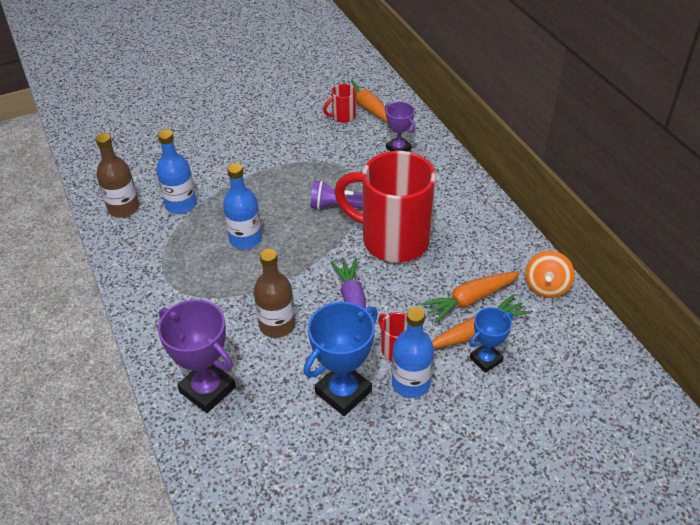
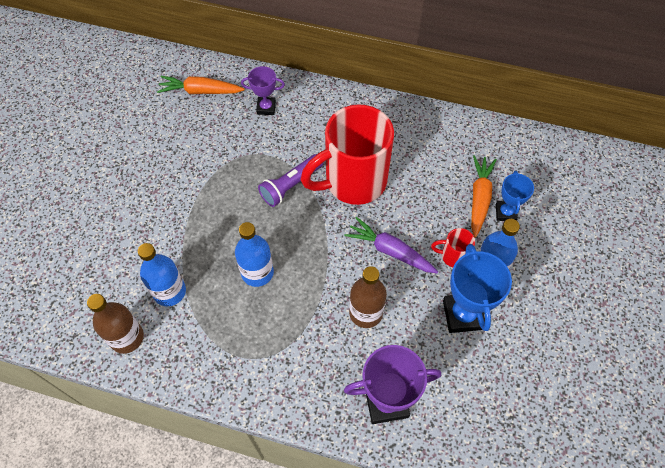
camera: 50 degrees left, 15 degrees up
(342, 116) = (191, 113): red mug -> none
(470, 300) = (449, 181): orange carrot -> none
(546, 287) = (476, 133): orange spinning top -> none

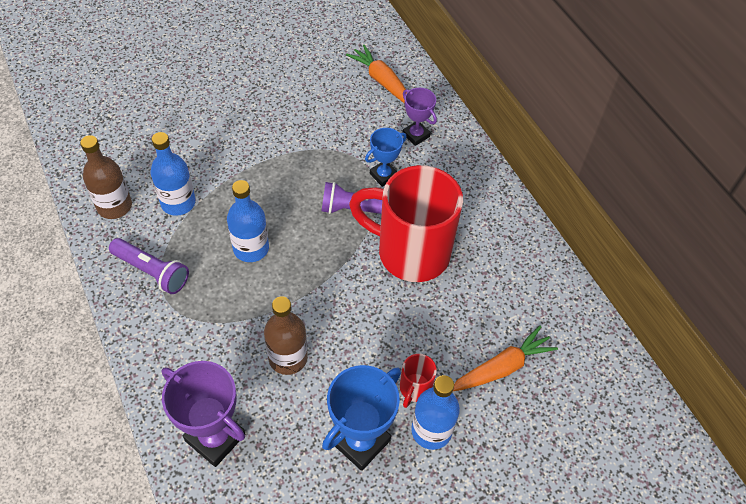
camera: 45 degrees right, 5 degrees down
(213, 351) = (152, 271): none -> purple flashlight
(390, 251) = (369, 332): purple carrot -> none
(453, 256) = (415, 389): red mug -> red mug turned 120 degrees counterclockwise
(505, 213) = (510, 402): blue trophy -> blue trophy (383, 175)

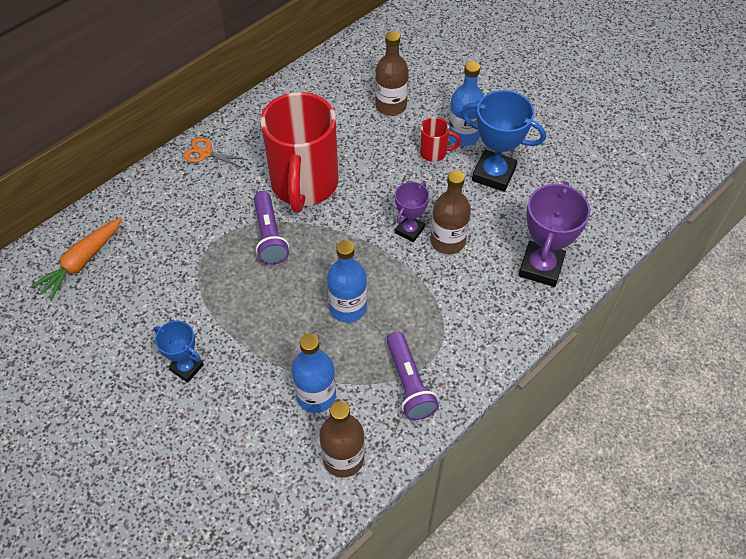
camera: 105 degrees left, 0 degrees up
(152, 271) = (409, 383): purple flashlight -> purple flashlight turned 150 degrees clockwise
(383, 175) = (219, 227): blue trophy -> blue trophy (187, 367)
(416, 135) = (157, 214): purple trophy -> purple trophy (409, 230)
(480, 183) = (205, 153): none -> orange scissors
(502, 367) = (391, 106): orange carrot -> brown bottle

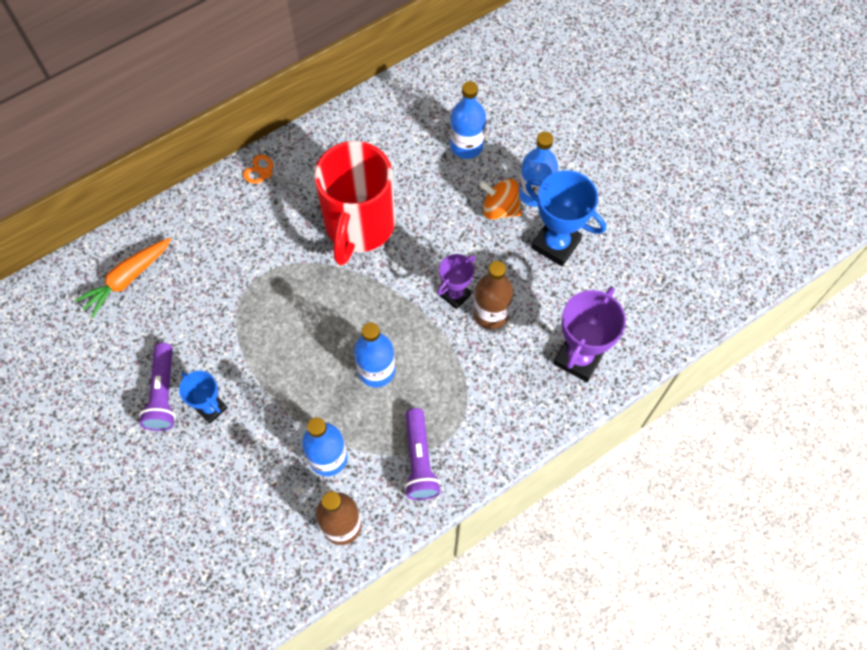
camera: 10 degrees right, 10 degrees up
(269, 236) = (314, 279): purple flashlight -> purple flashlight (163, 393)
(391, 106) = (466, 146): brown bottle -> blue bottle
(434, 152) = (500, 209): red mug -> orange spinning top

